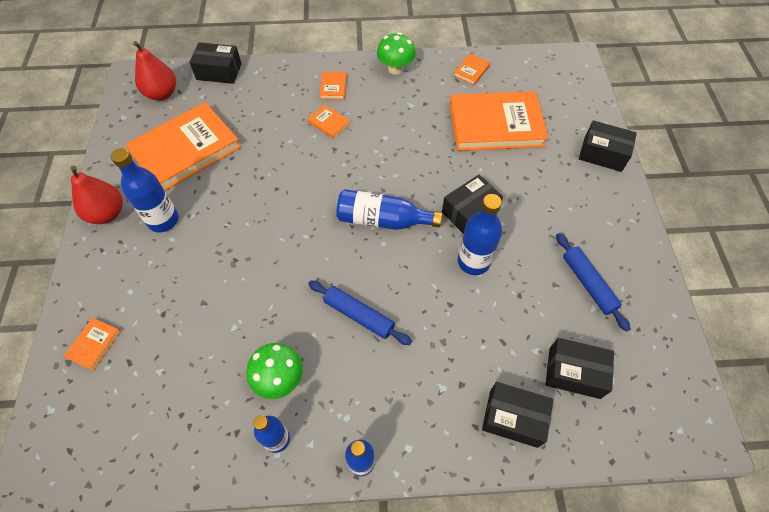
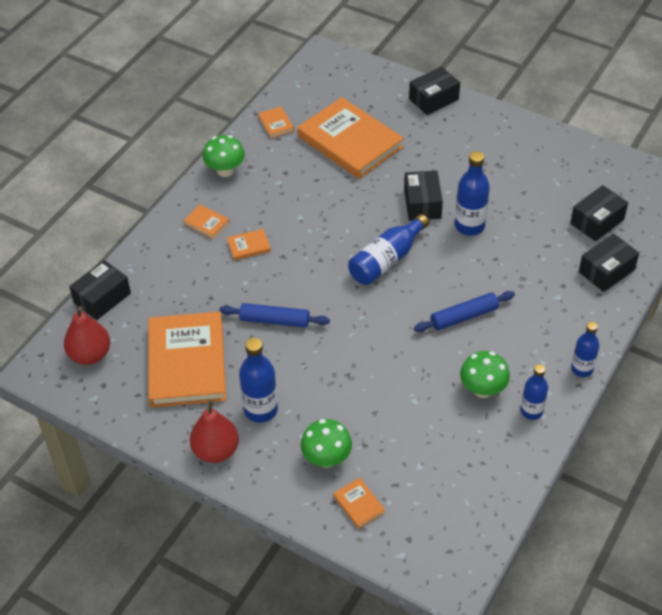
camera: 55 degrees left, 10 degrees down
(134, 293) = (326, 458): none -> green mushroom
(496, 125) = (350, 142): orange book -> orange book turned 75 degrees counterclockwise
(588, 284) = (537, 174): blue rolling pin -> blue rolling pin (275, 320)

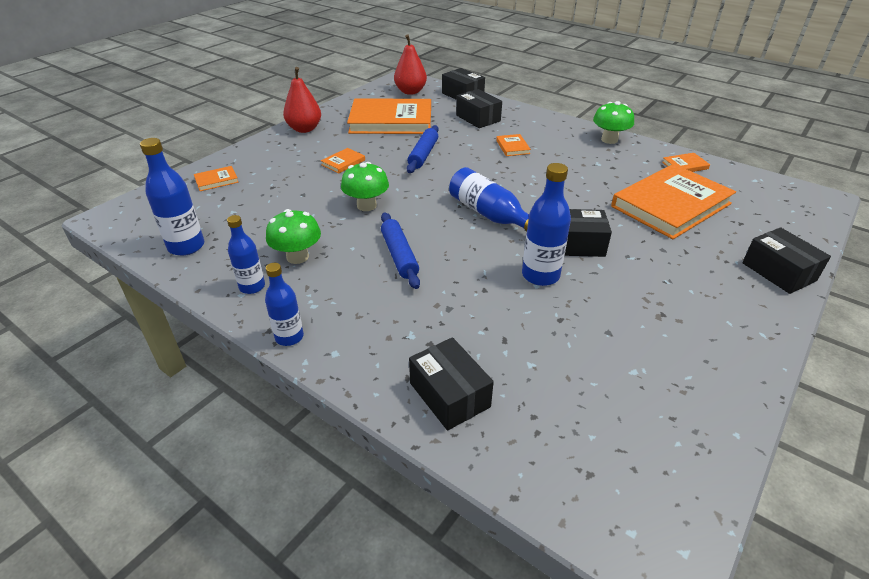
camera: 95 degrees right, 10 degrees down
(206, 223) = (541, 131): orange book -> orange book (343, 162)
(261, 410) = (332, 146): blue bottle -> blue bottle (186, 246)
(326, 458) = (270, 169): green mushroom -> green mushroom (366, 205)
(597, 221) = (553, 404): black box -> black box (478, 118)

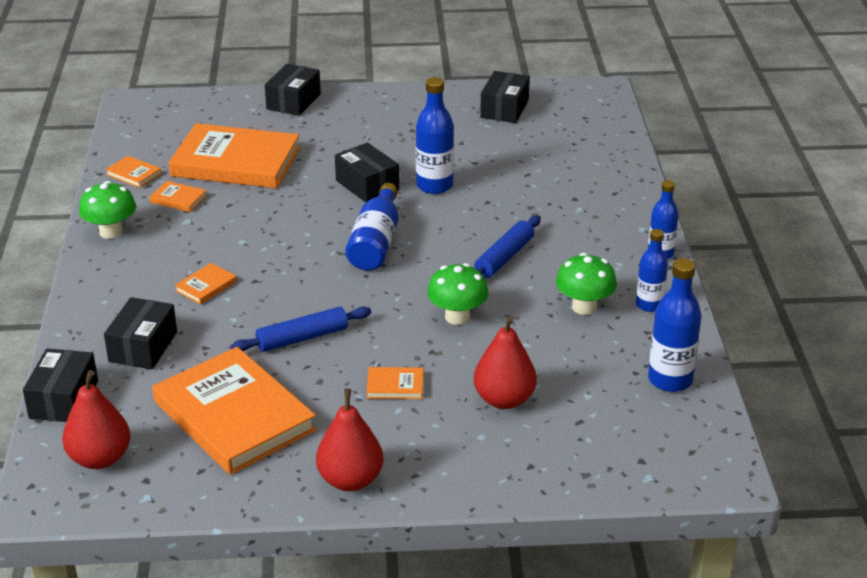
camera: 130 degrees left, 5 degrees down
(216, 180) = (559, 455): orange book -> orange book (178, 199)
(278, 185) = (504, 399): none -> red pear
(449, 395) = (603, 173): black box -> black box (504, 109)

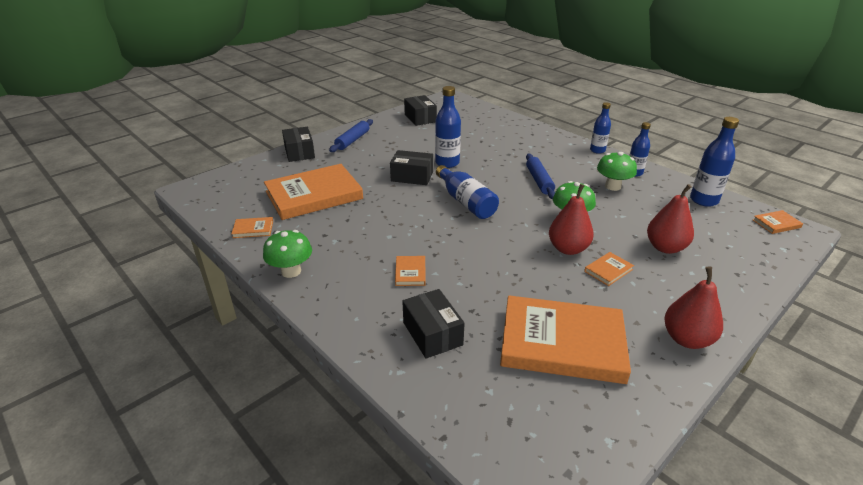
camera: 40 degrees left, 0 degrees up
(64, 399) = (437, 407): black box -> none
(100, 458) = (533, 435): red pear -> red pear (568, 249)
(178, 199) = (308, 230): orange book -> orange book (776, 224)
(302, 338) = (517, 272): blue rolling pin -> blue rolling pin (352, 140)

